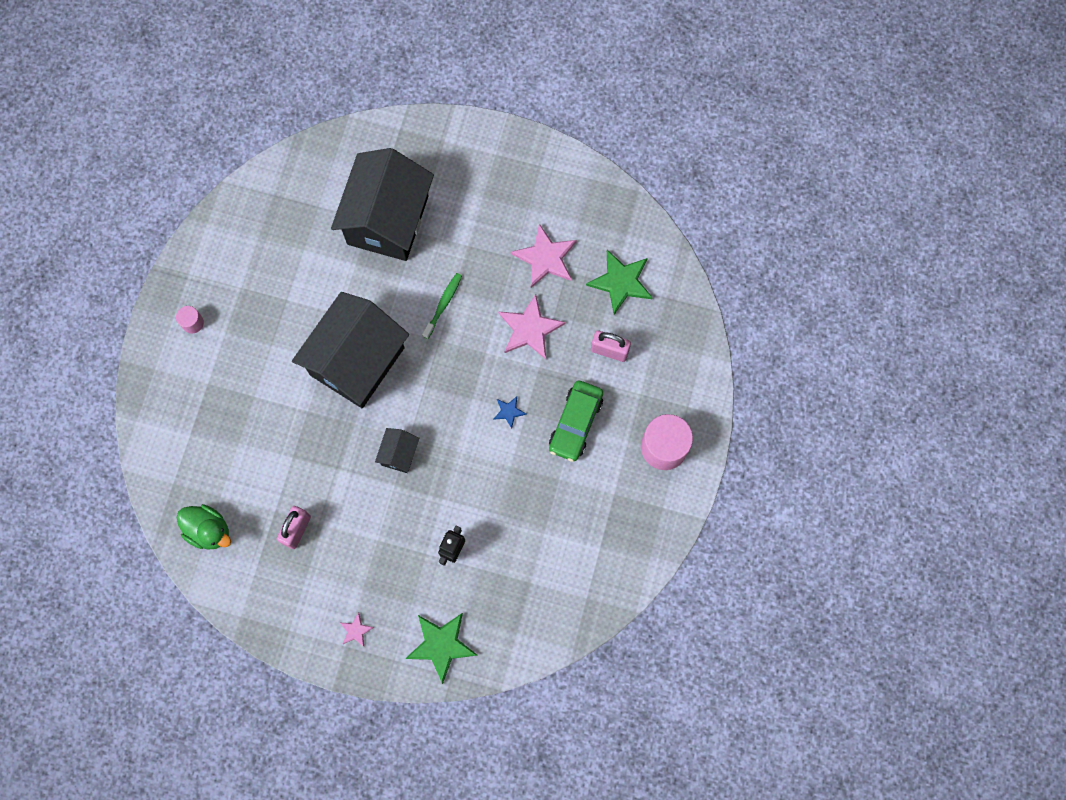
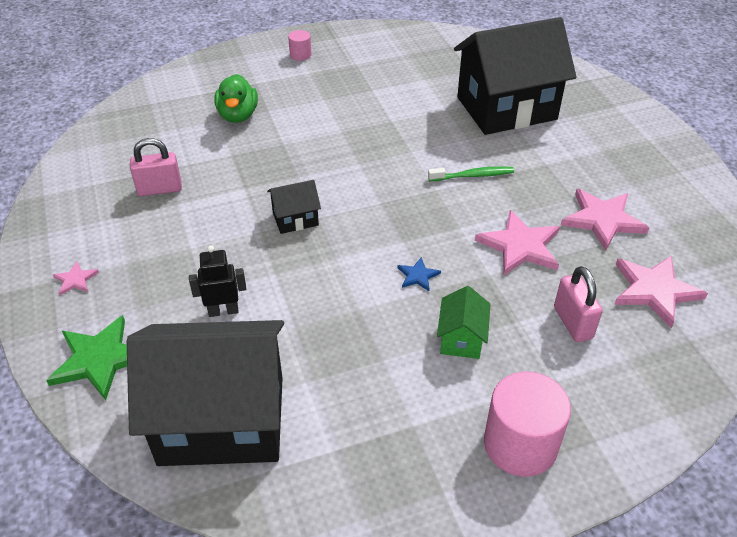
camera: 55 degrees right, 30 degrees down
(209, 530) = (119, 139): green duck -> green duck (238, 115)
(357, 361) = (360, 150): black house -> black house (222, 420)
(575, 423) = (461, 339): green car -> green house
(621, 282) = (654, 290): green star -> pink star

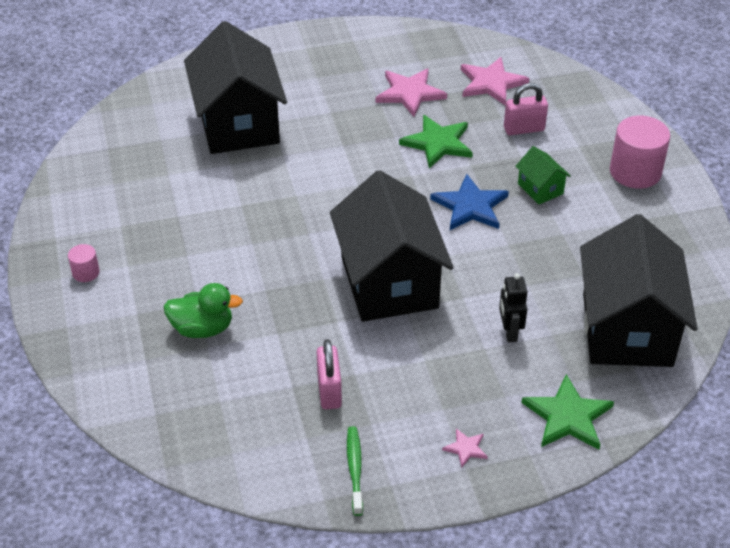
camera: 85 degrees left, 0 degrees up
(295, 219) = (389, 282): black house -> black house, size x2.37
(418, 276) = (470, 206): blue star -> blue star, size x2.05
(461, 339) = (540, 189): green house -> green house turned 45 degrees clockwise
(473, 176) = (341, 158): green toothbrush -> green toothbrush (355, 469)
(520, 246) = (438, 143): pink star -> green star

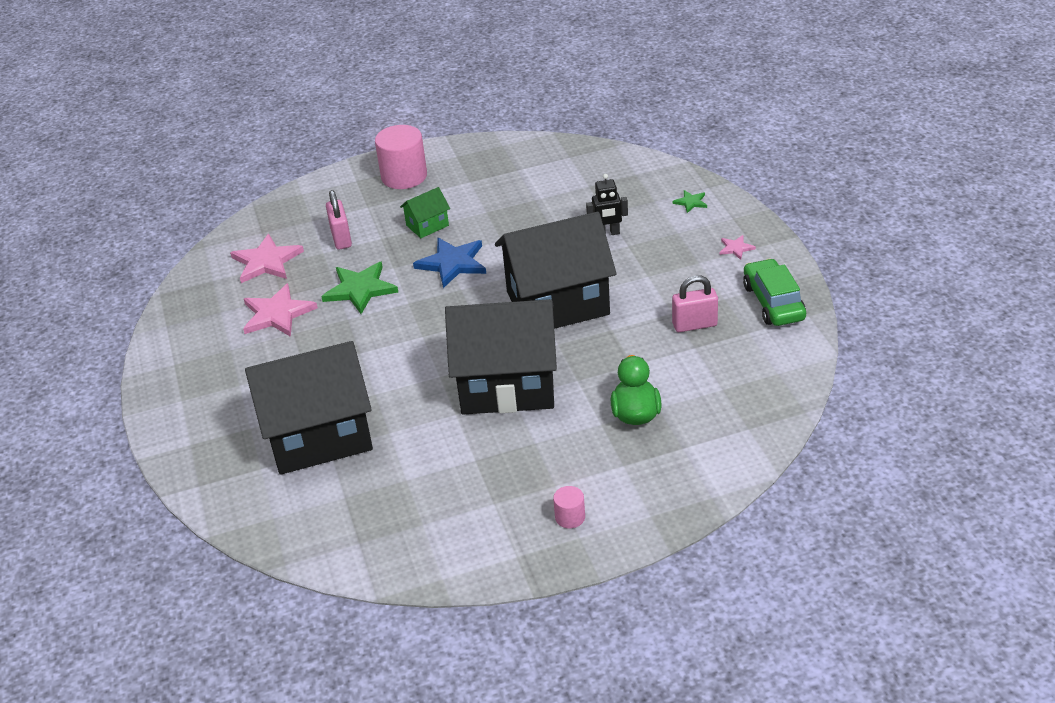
camera: 90 degrees left, 5 degrees down
(355, 469) = (773, 302): green toothbrush -> green car
(567, 416) = (691, 202): green star -> green star, size x0.49
(626, 329) = (594, 178): black house -> black house (507, 385)

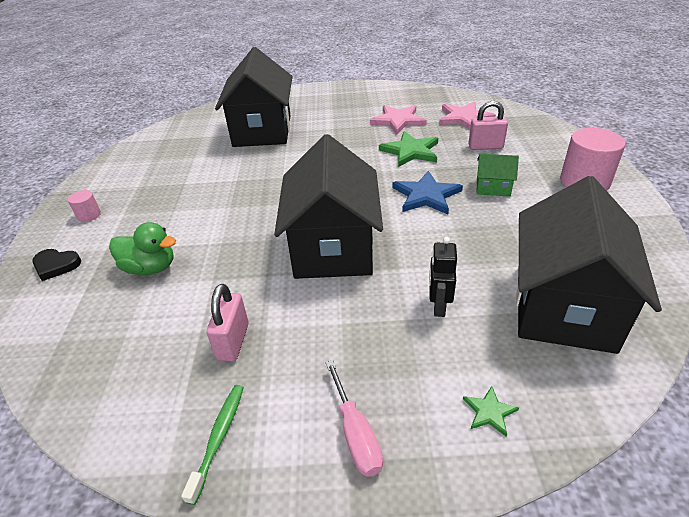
camera: 105 degrees right, 0 degrees up
(427, 225) = (493, 187): green house -> green house turned 60 degrees counterclockwise
(507, 385) = (246, 205): black house -> black house (563, 306)
(664, 491) = (56, 265): none -> black heart
(736, 248) = (355, 433): pink star -> pink screwdriver
(773, 302) = (219, 438): green car -> green toothbrush

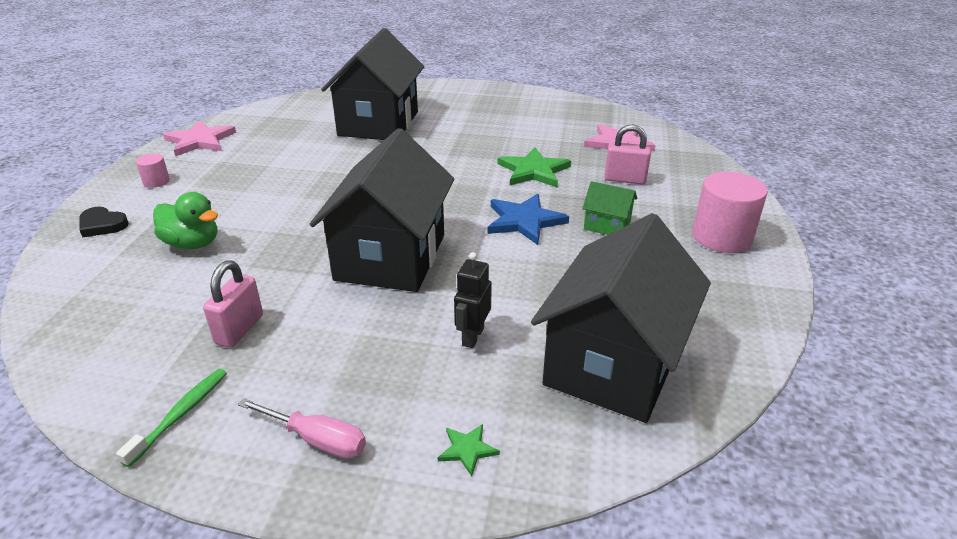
camera: 10 degrees right, 5 degrees down
(355, 433) = (317, 440): pink screwdriver -> pink screwdriver turned 60 degrees counterclockwise
(398, 121) = (538, 135): pink star -> pink star (200, 141)

